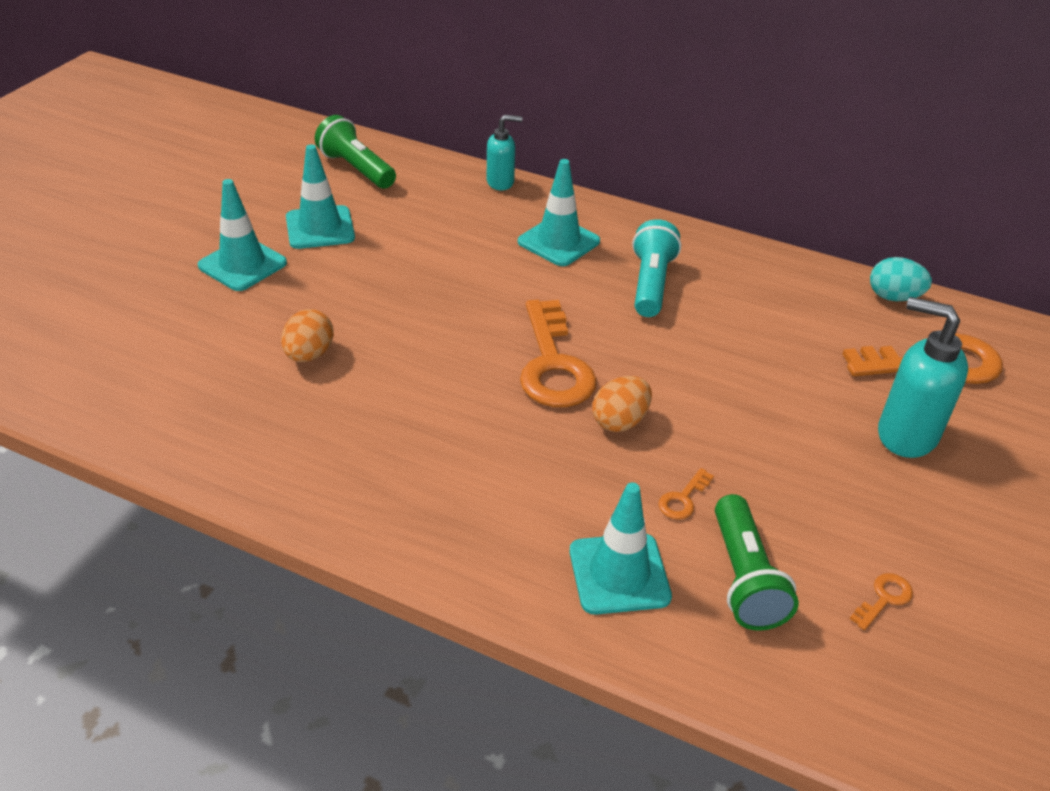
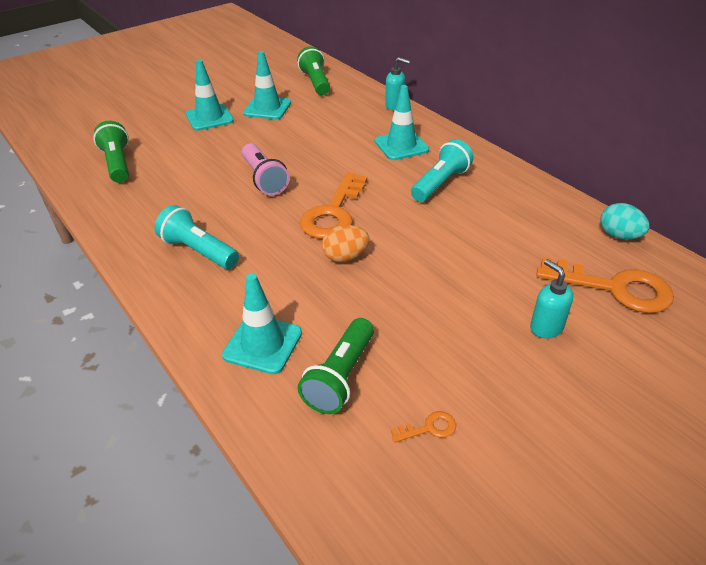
camera: 30 degrees right, 0 degrees up
(161, 380) = (118, 164): none -> green flashlight
(309, 355) = (201, 171): orange egg -> none
(415, 342) = (264, 179): none -> pink flashlight
(419, 477) = (199, 251): none -> turquoise flashlight
(683, 499) = (344, 315): orange key -> none
(905, 435) = (545, 327): turquoise soap dispenser -> turquoise soap dispenser, size x0.61

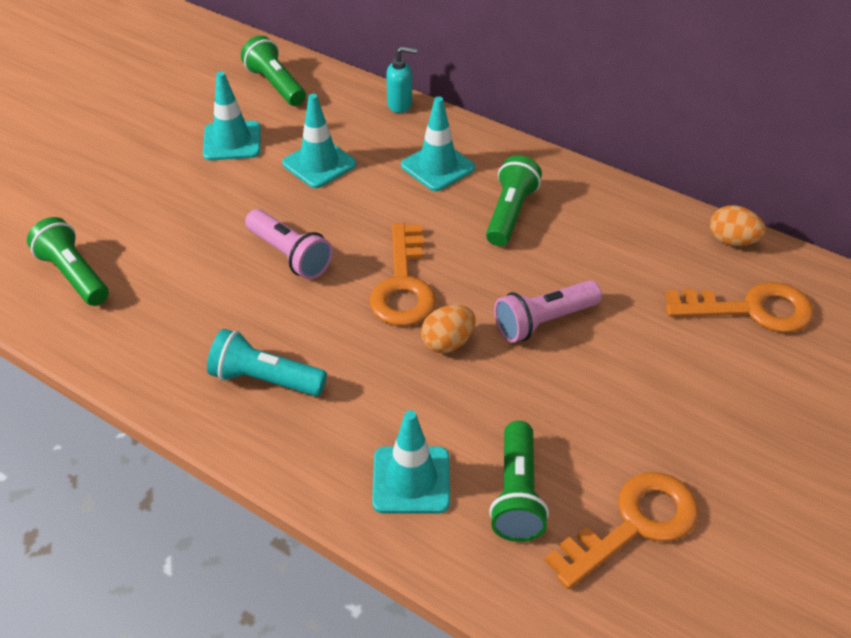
camera: 20 degrees left, 5 degrees up
(209, 118) = (160, 173): turquoise traffic cone -> turquoise traffic cone (319, 164)
(429, 259) = (544, 321): none -> pink flashlight
(429, 428) = (634, 524): orange key -> orange key, size x2.41
(440, 183) = (510, 213): turquoise flashlight -> green flashlight
(545, 327) = (701, 376): turquoise soap dispenser -> none
(619, 235) = (732, 241): turquoise egg -> orange egg

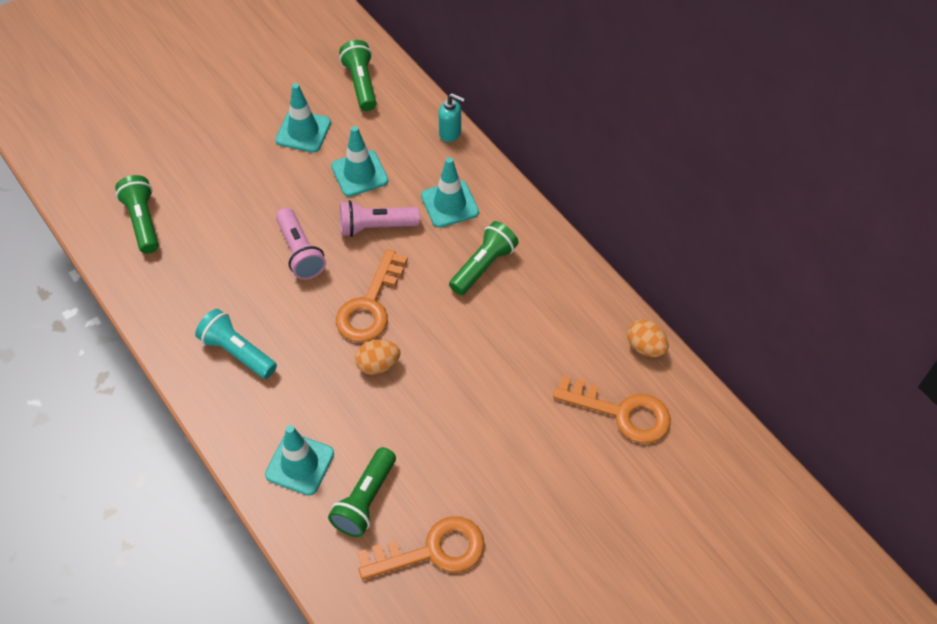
camera: 20 degrees right, 10 degrees up
(544, 321) = (457, 370): pink flashlight -> pink flashlight (376, 227)

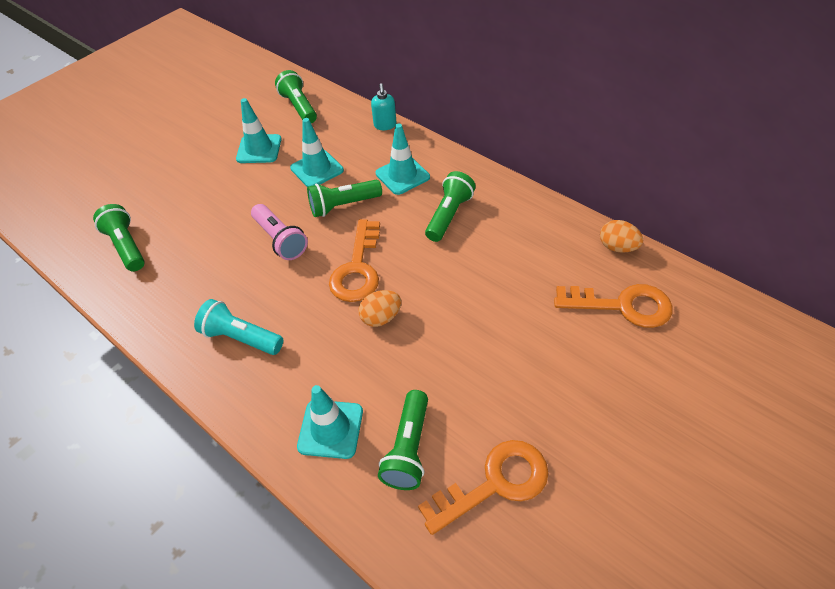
camera: 10 degrees left, 5 degrees down
(376, 227) = (343, 205): pink flashlight -> green flashlight
(450, 133) = (385, 125): turquoise soap dispenser -> turquoise soap dispenser turned 75 degrees clockwise

